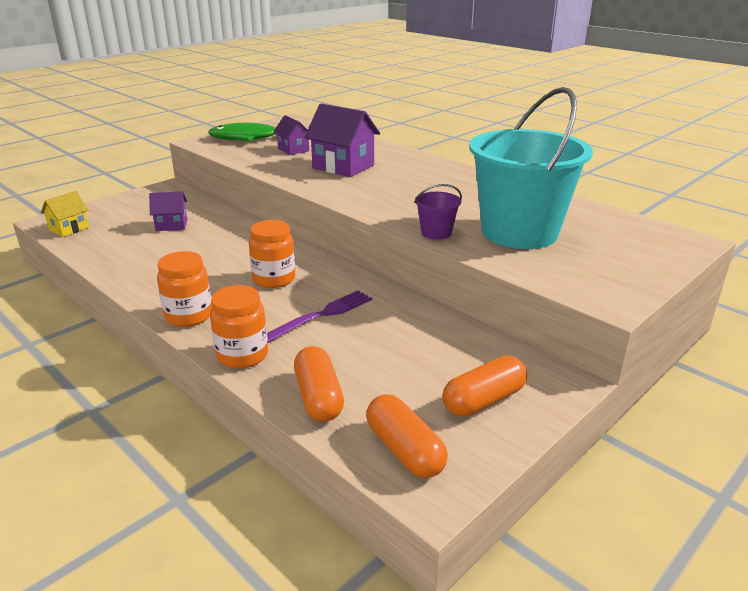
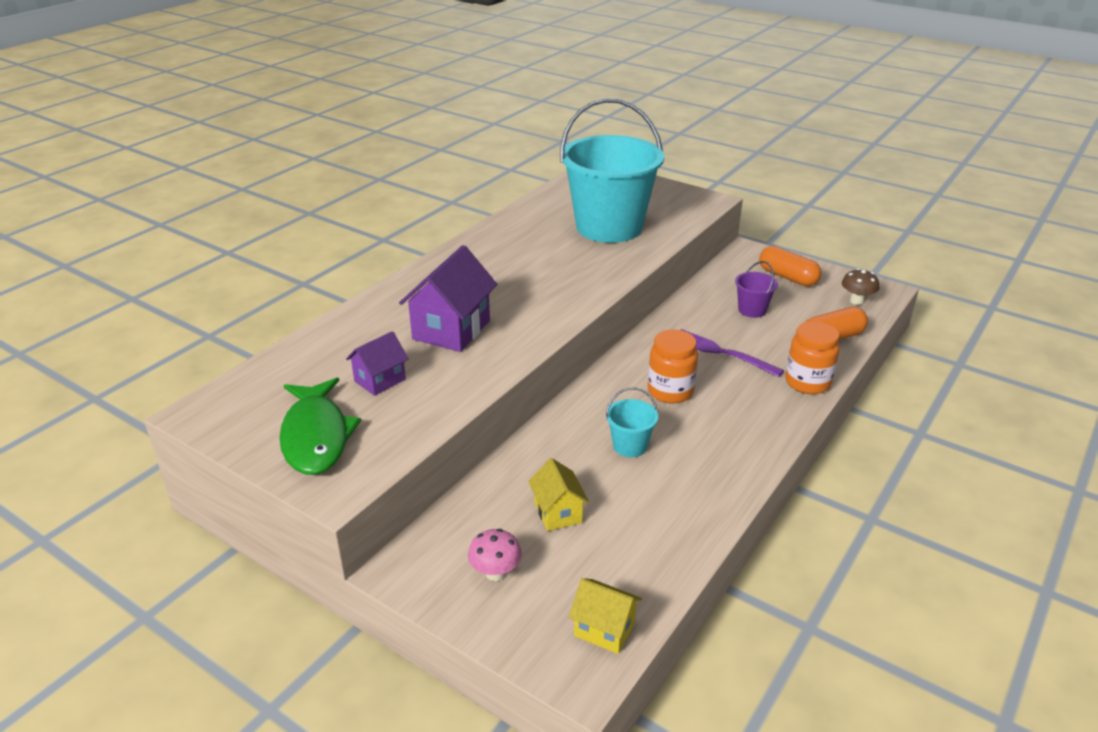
camera: 100 degrees left, 5 degrees up
(141, 207) = (495, 573): none -> pink mushroom
(171, 225) = (558, 512): purple house -> yellow house
(189, 316) = (768, 429): orange jar -> none
(216, 254) = (630, 446): none -> turquoise bucket
(404, 450) = (856, 301): orange capsule -> brown mushroom
(436, 233) = (628, 262): purple bucket -> purple bucket (752, 310)

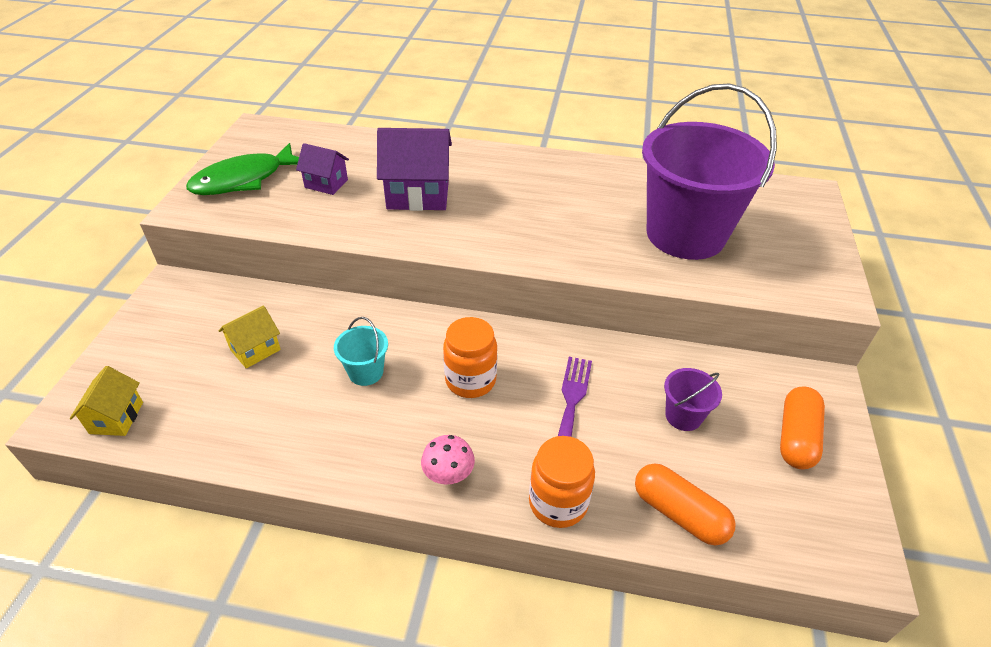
camera: 65 degrees right, 10 degrees up
(495, 573) = (174, 335): pink mushroom -> pink mushroom (448, 475)
(609, 227) = (685, 234): turquoise bucket -> purple bucket
(856, 301) = (801, 529): brown mushroom -> none

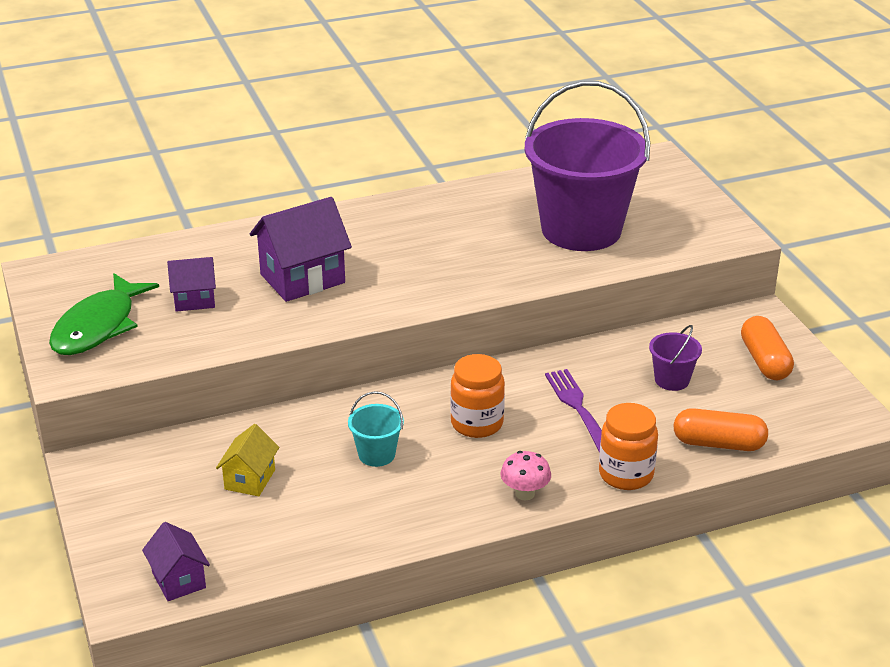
camera: 30 degrees left, 10 degrees down
(116, 418) = (179, 580): yellow house -> purple house

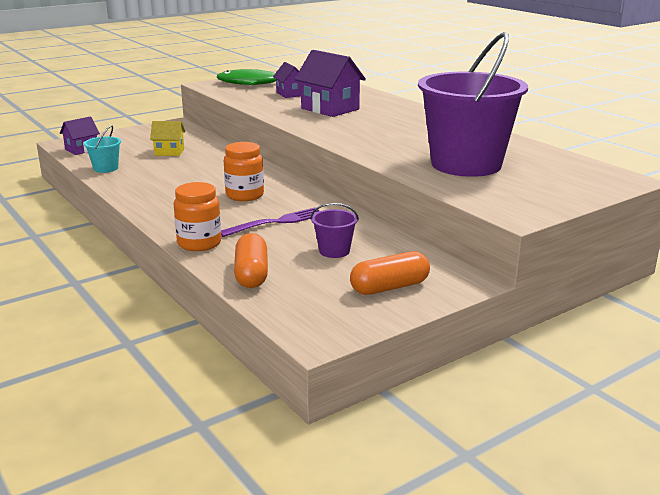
camera: 75 degrees right, 10 degrees down
(376, 454) = (201, 175): turquoise bucket -> turquoise bucket (106, 168)
(525, 494) = (169, 215): pink mushroom -> none

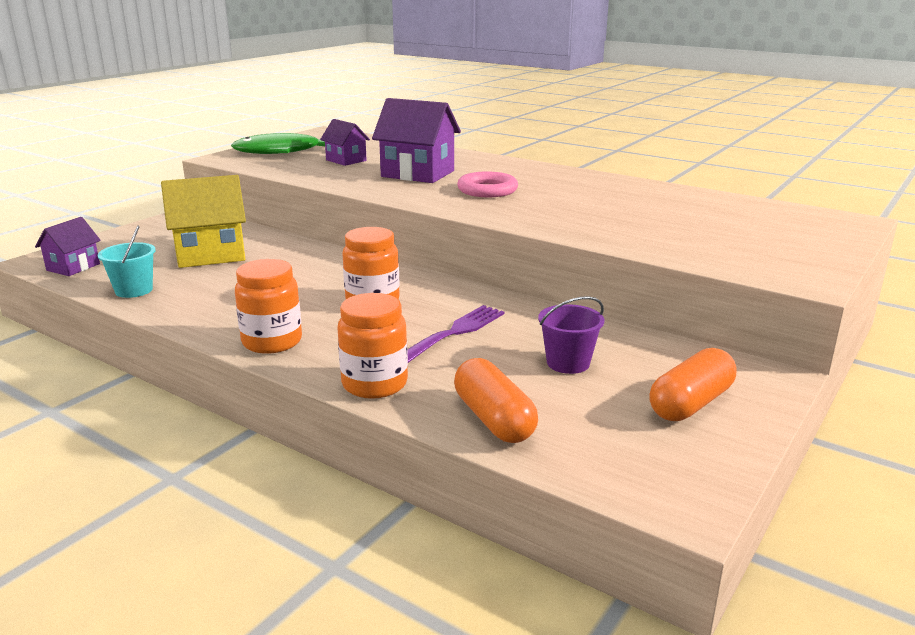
camera: 20 degrees left, 0 degrees up
(161, 210) = (272, 342): none -> orange jar
(169, 152) = (211, 255): yellow house -> yellow house, size x1.74
(366, 126) = (487, 190): none -> pink ring
(466, 164) = (663, 224): purple bucket -> none

